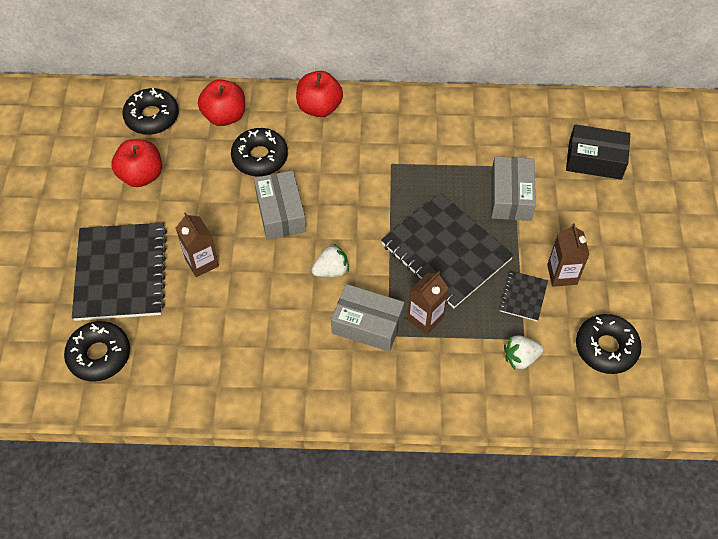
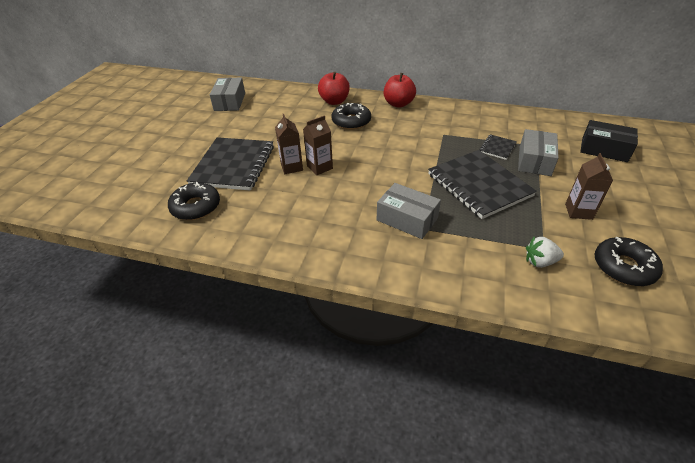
camera: 15 degrees right, 15 degrees down
(141, 175) = (269, 121): red apple -> none
(152, 117) = (288, 97): black donut -> none
(281, 212) = (357, 149): grey box -> grey box (230, 102)
(331, 270) = (385, 184): white strawberry -> none
(425, 318) = (456, 222): brown carton -> brown carton (319, 167)
(523, 296) = (543, 220): black notebook -> black notebook (497, 148)

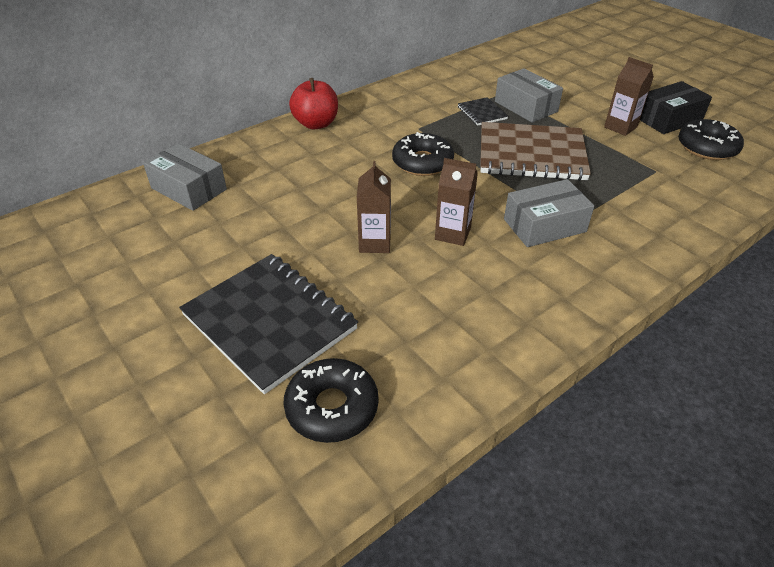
camera: 55 degrees left, 0 degrees up
(230, 102) = (76, 255): grey box -> grey box (189, 189)
(291, 167) = (345, 266): brown carton -> brown carton (452, 234)
(334, 101) = (237, 163): red apple -> none
(351, 121) = (305, 173): black donut -> black donut (422, 162)
(479, 185) = (531, 154): black notebook -> brown notebook
(540, 262) = (672, 182): white strawberry -> none
(604, 149) = (546, 68): black box -> black box (668, 119)

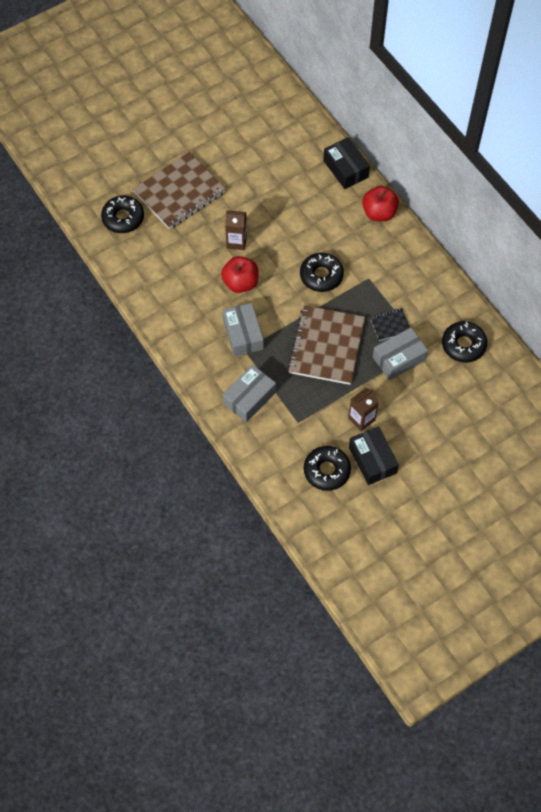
camera: 95 degrees right, 20 degrees up
(189, 189) = (301, 145): grey box -> grey box (249, 398)
(240, 150) = (345, 169): none -> black box
(269, 322) = (179, 192): black notebook -> brown notebook
(452, 234) = (240, 283): brown carton -> red apple
(491, 72) = (463, 345): none -> black donut

